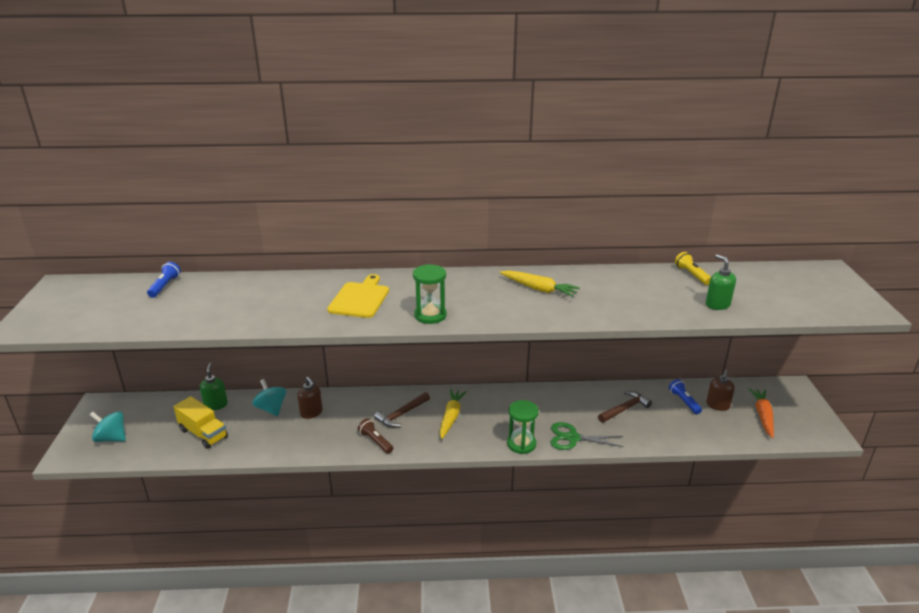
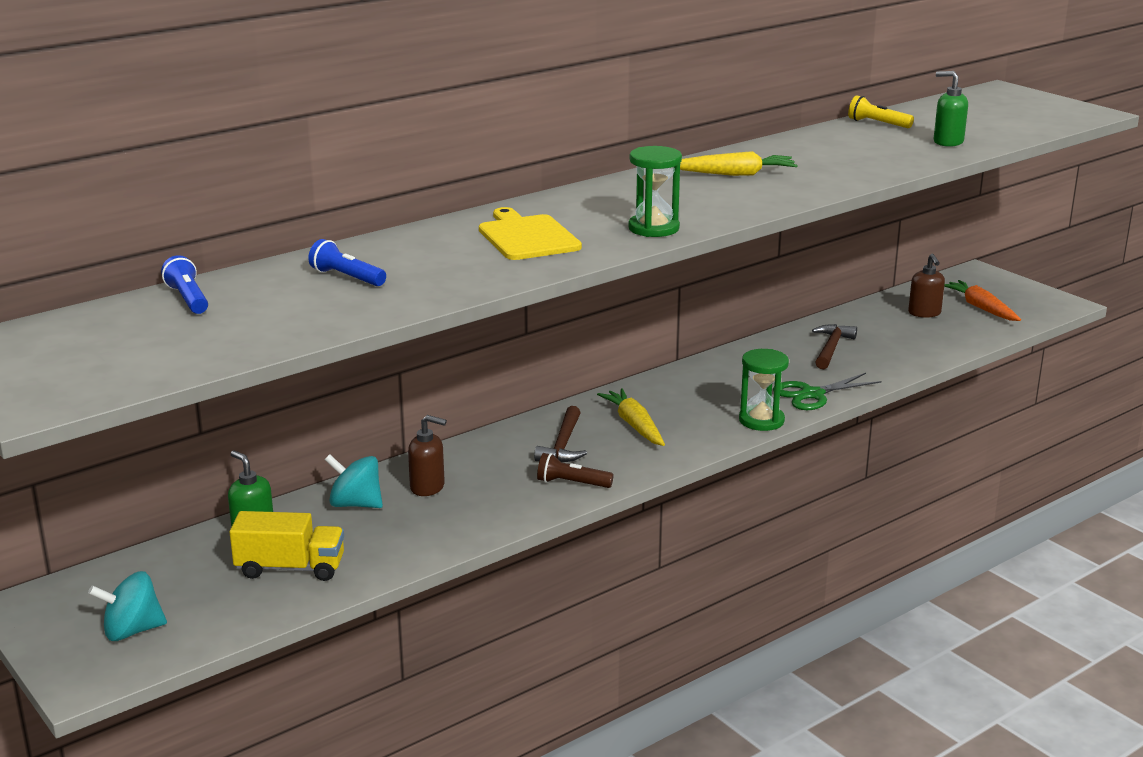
camera: 35 degrees left, 5 degrees down
(684, 401) = (885, 321): blue flashlight -> blue flashlight (347, 277)

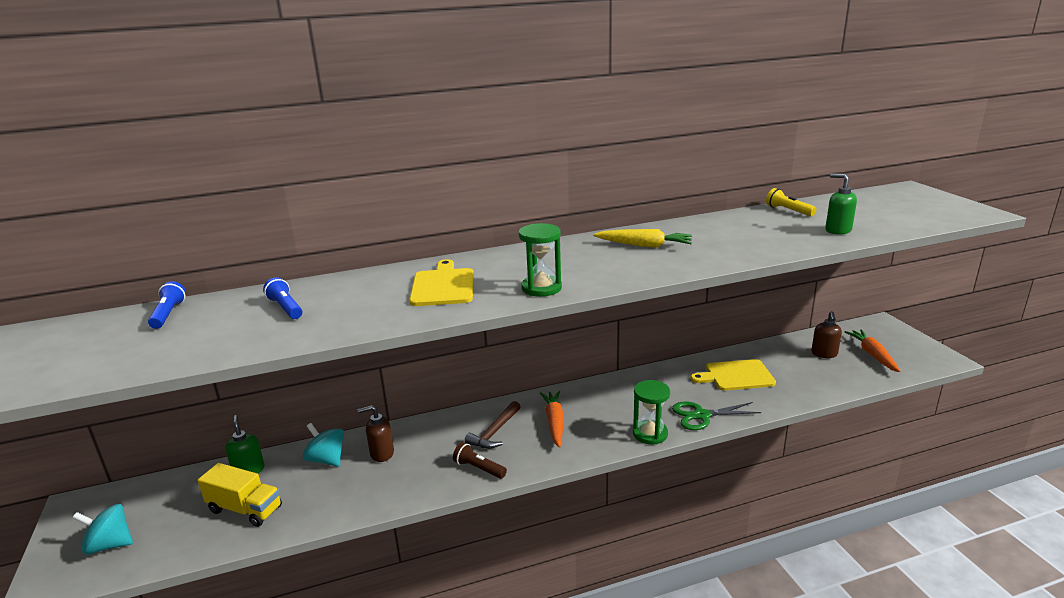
camera: 20 degrees right, 0 degrees up
(428, 487) = (381, 453): brown soap dispenser -> brown soap dispenser turned 135 degrees clockwise
(634, 425) = (554, 422): yellow carrot -> orange carrot
(831, 348) = (736, 376): brown hammer -> yellow cutting board

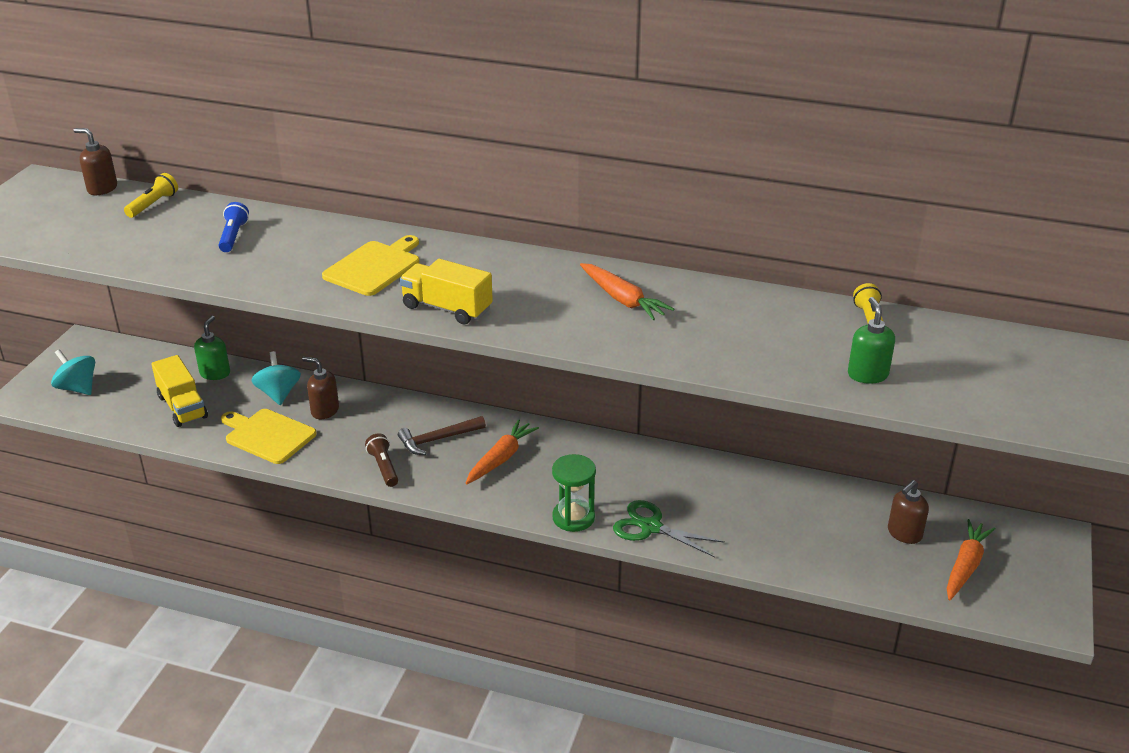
camera: 35 degrees right, 10 degrees up
(92, 321) = (102, 189): none -> brown soap dispenser
(168, 314) = (153, 204): blue flashlight -> yellow flashlight
(541, 288) = (447, 308): green hourglass -> yellow truck
(644, 245) = (622, 299): yellow carrot -> orange carrot
(736, 376) = (755, 505): yellow cutting board -> yellow cutting board (268, 435)

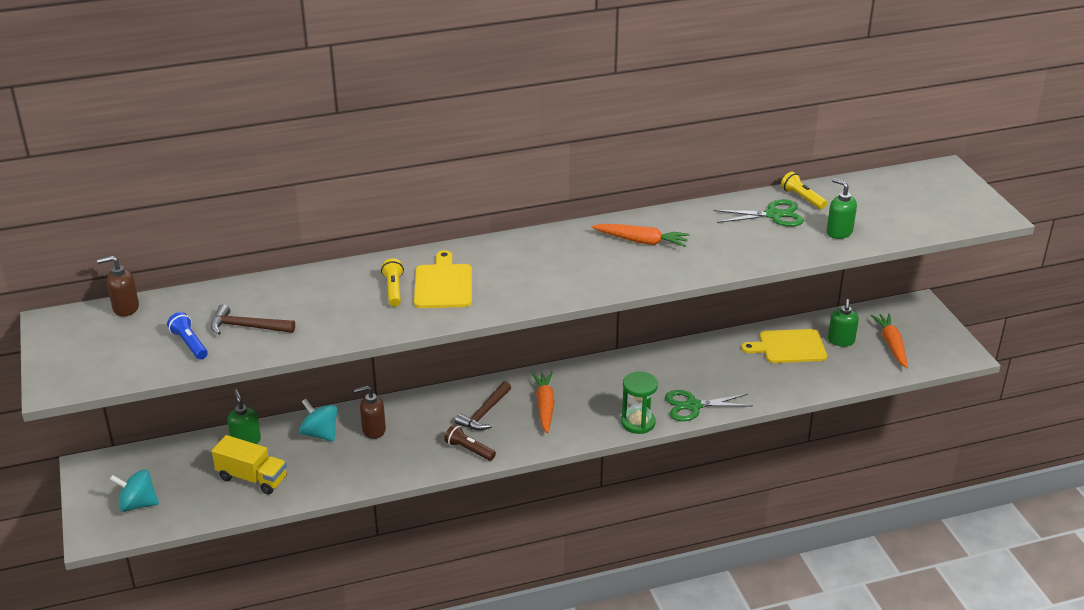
camera: 35 degrees left, 0 degrees up
(153, 204) = (193, 304): yellow flashlight -> yellow flashlight (393, 290)
(165, 239) = (247, 327): none -> brown hammer
(233, 236) = (300, 303): blue flashlight -> blue flashlight (189, 344)
(268, 435) = (351, 467): yellow cutting board -> yellow cutting board (789, 347)
(447, 308) = (535, 293): yellow truck -> none
(810, 327) = (773, 215): none -> green scissors
(904, 534) = (841, 341): brown soap dispenser -> green soap dispenser

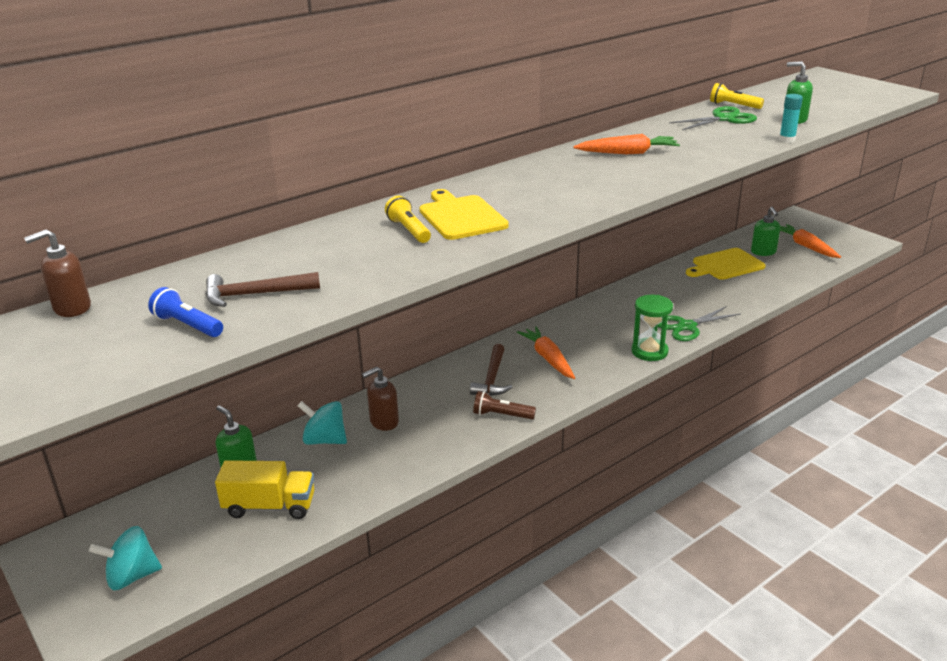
camera: 20 degrees left, 5 degrees down
(802, 258) = (787, 140): none -> turquoise glue stick

